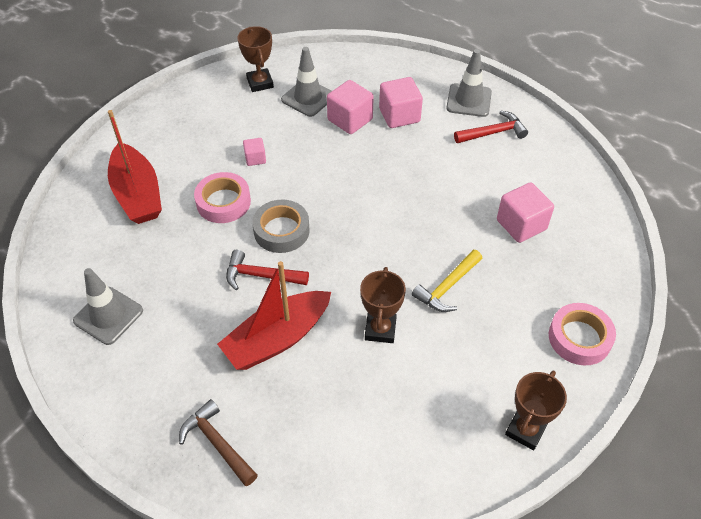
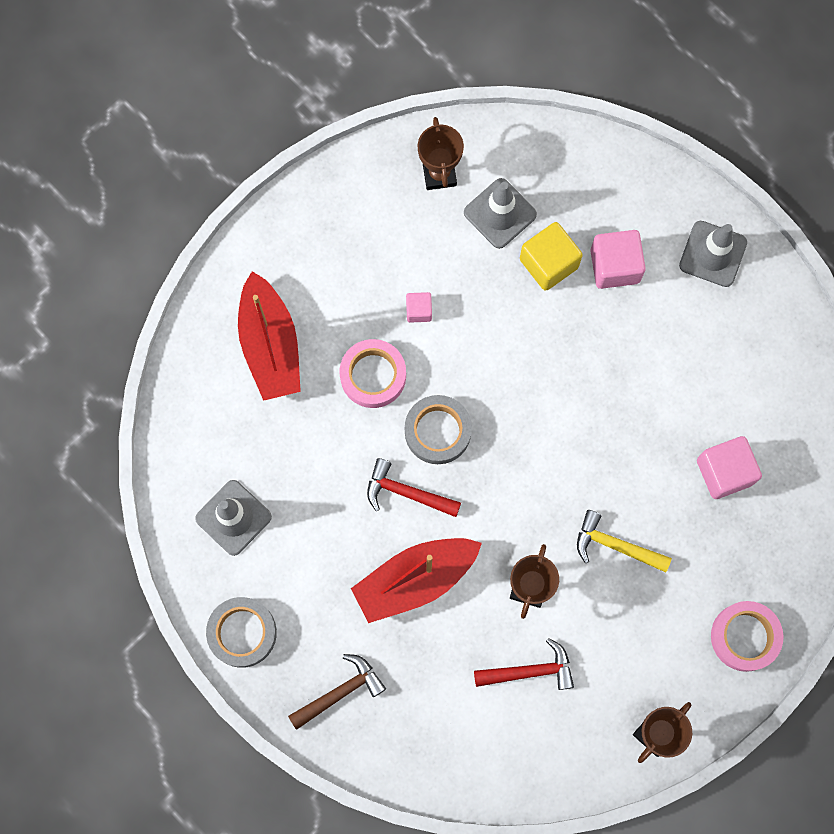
camera: 10 degrees right, 25 degrees up
(118, 407) = (242, 633): none -> grey tape
(217, 443) = (340, 692): brown hammer -> brown hammer turned 90 degrees clockwise
(350, 120) = (548, 263): pink cube -> yellow cube
(447, 287) = (615, 545): yellow hammer -> yellow hammer turned 60 degrees clockwise
(493, 133) = (730, 317): red hammer -> red hammer (530, 671)

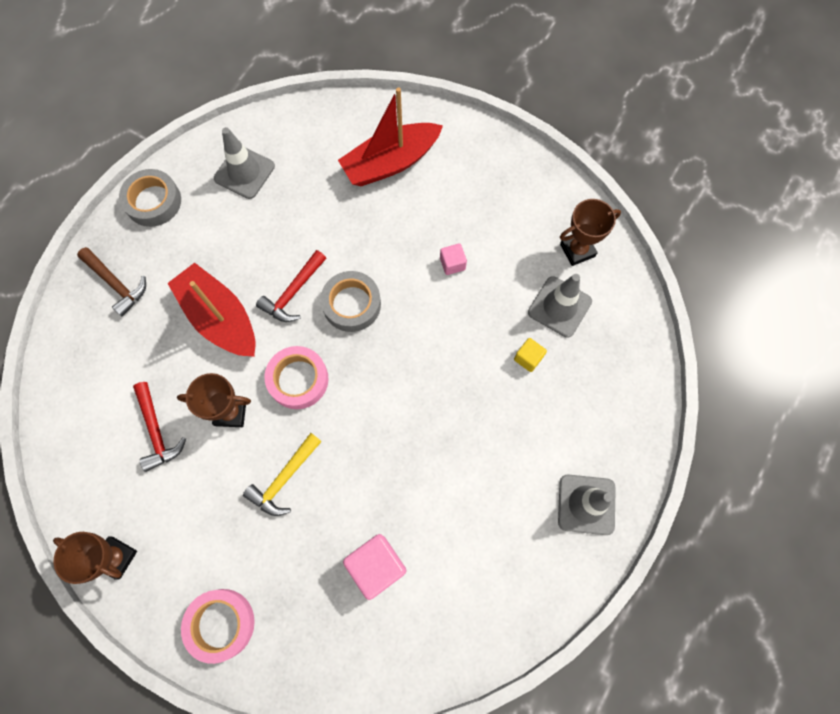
camera: 75 degrees right, 5 degrees down
(373, 375) = (386, 243): pink tape -> pink tape (298, 379)
(406, 492) = (293, 293): red hammer -> red hammer turned 150 degrees counterclockwise
(548, 263) = (528, 358): yellow cube -> yellow cube, size x0.55
(614, 266) = (544, 416): pink cube -> none
(615, 545) = (284, 479): yellow hammer -> yellow hammer turned 150 degrees counterclockwise

